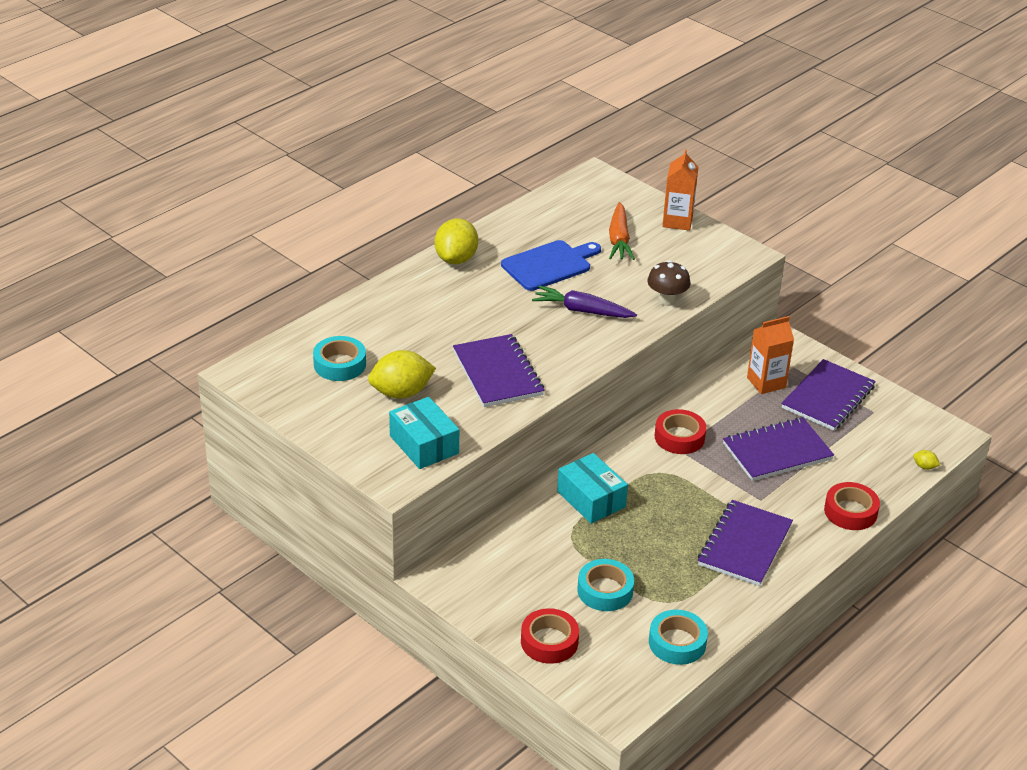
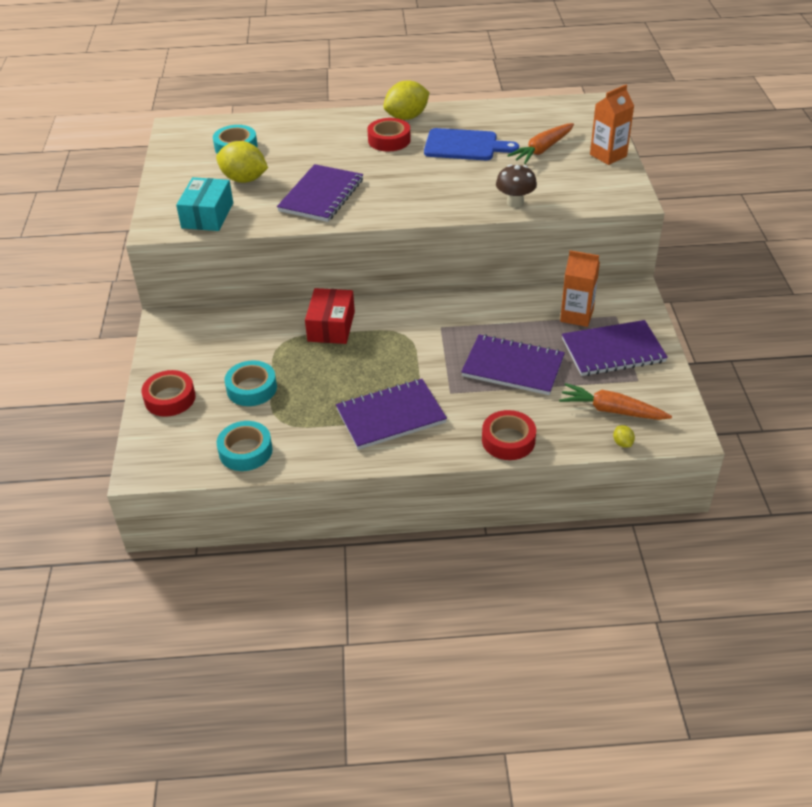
camera: 45 degrees right, 5 degrees up
(582, 311) = (441, 183): purple carrot -> none
(591, 499) = (331, 326): turquoise box -> red box
(679, 437) = (453, 319): red tape -> red tape (389, 140)
(886, 446) = (611, 410): none -> orange carrot

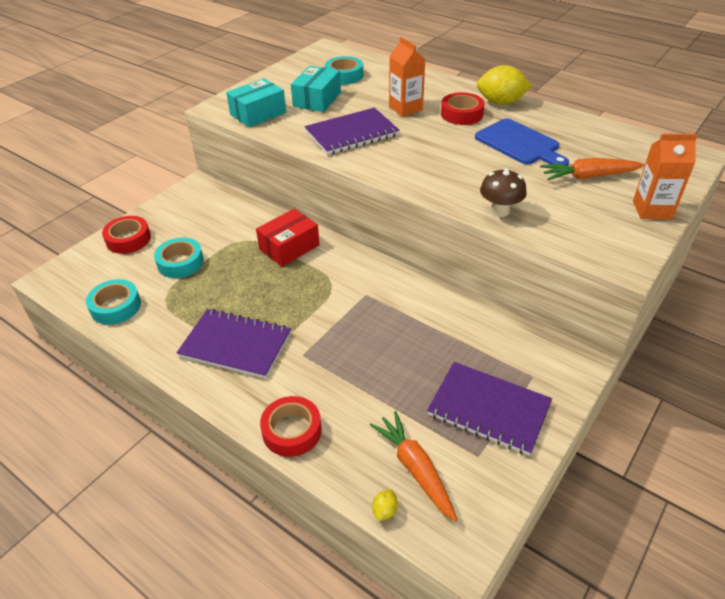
camera: 40 degrees right, 0 degrees up
(244, 179) = (317, 99): yellow lemon -> turquoise box
(513, 367) = (379, 366): purple notebook -> none
(576, 316) = (494, 354): orange carton -> orange carton (405, 108)

